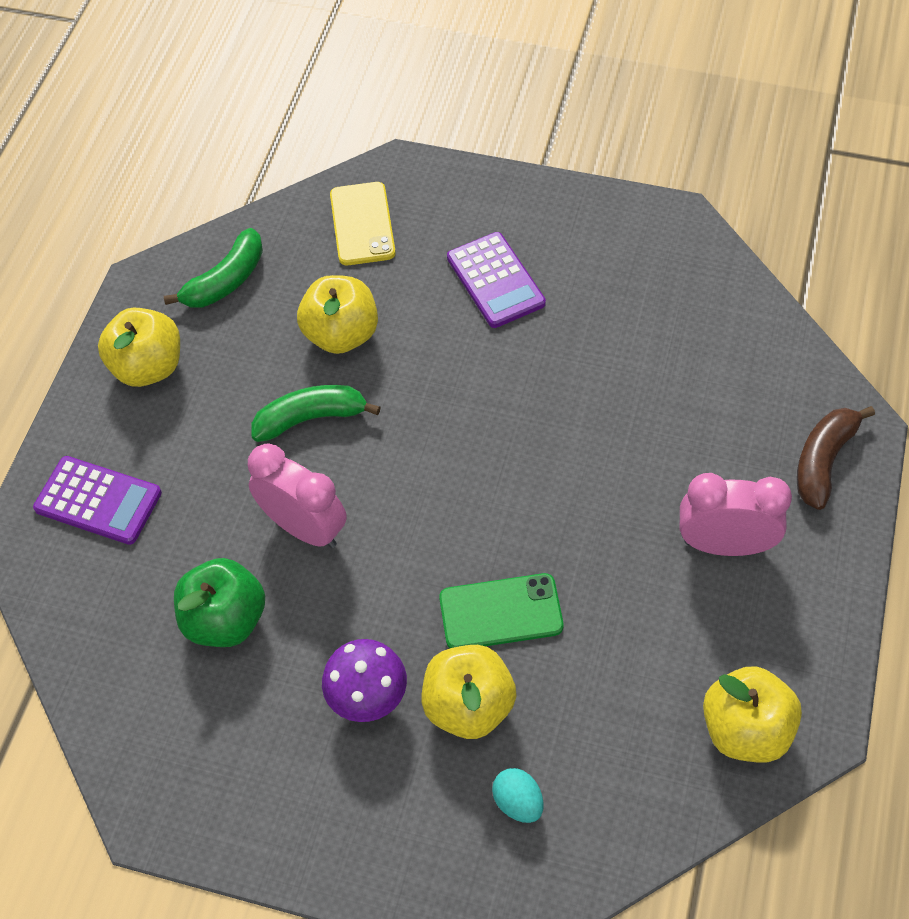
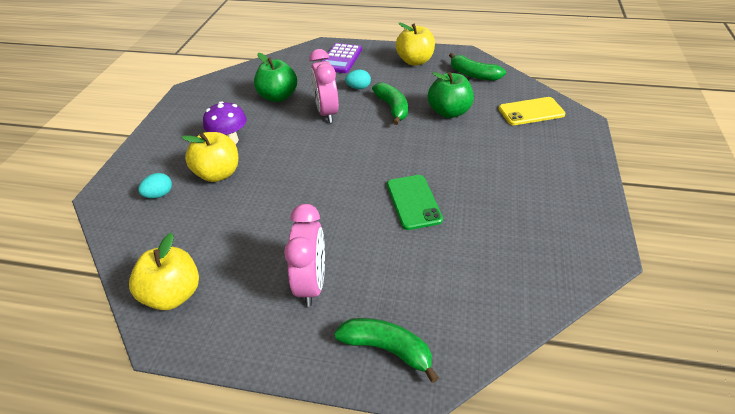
camera: 85 degrees right, 15 degrees down
(226, 471) = (358, 88): none -> turquoise egg
(304, 527) = (327, 113): pink clock -> pink clock turned 135 degrees clockwise
(341, 334) = (449, 112): yellow apple -> green apple
(495, 281) = (508, 165): purple calculator -> none
(501, 612) = (272, 182): green phone -> green phone (413, 202)
(823, 461) = (387, 349): brown banana -> green banana

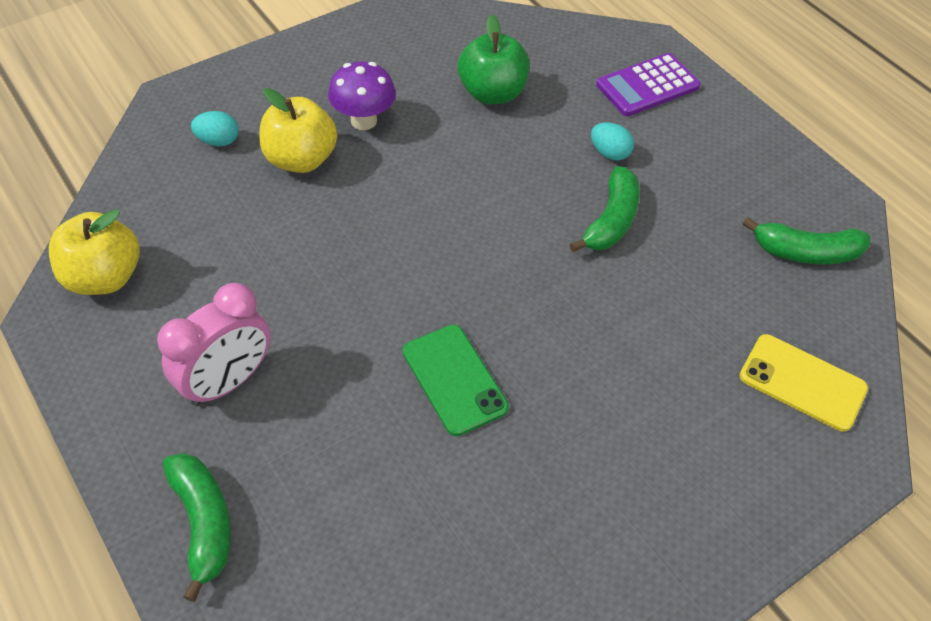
camera: 40 degrees right, 10 degrees up
(327, 113) = (519, 164): pink clock -> none
(413, 202) = (454, 379): green phone -> green phone turned 60 degrees counterclockwise
(415, 61) = (749, 164): yellow apple -> none
(449, 112) = (679, 287): green apple -> none
(473, 74) = (806, 252): green banana -> green banana turned 75 degrees counterclockwise

